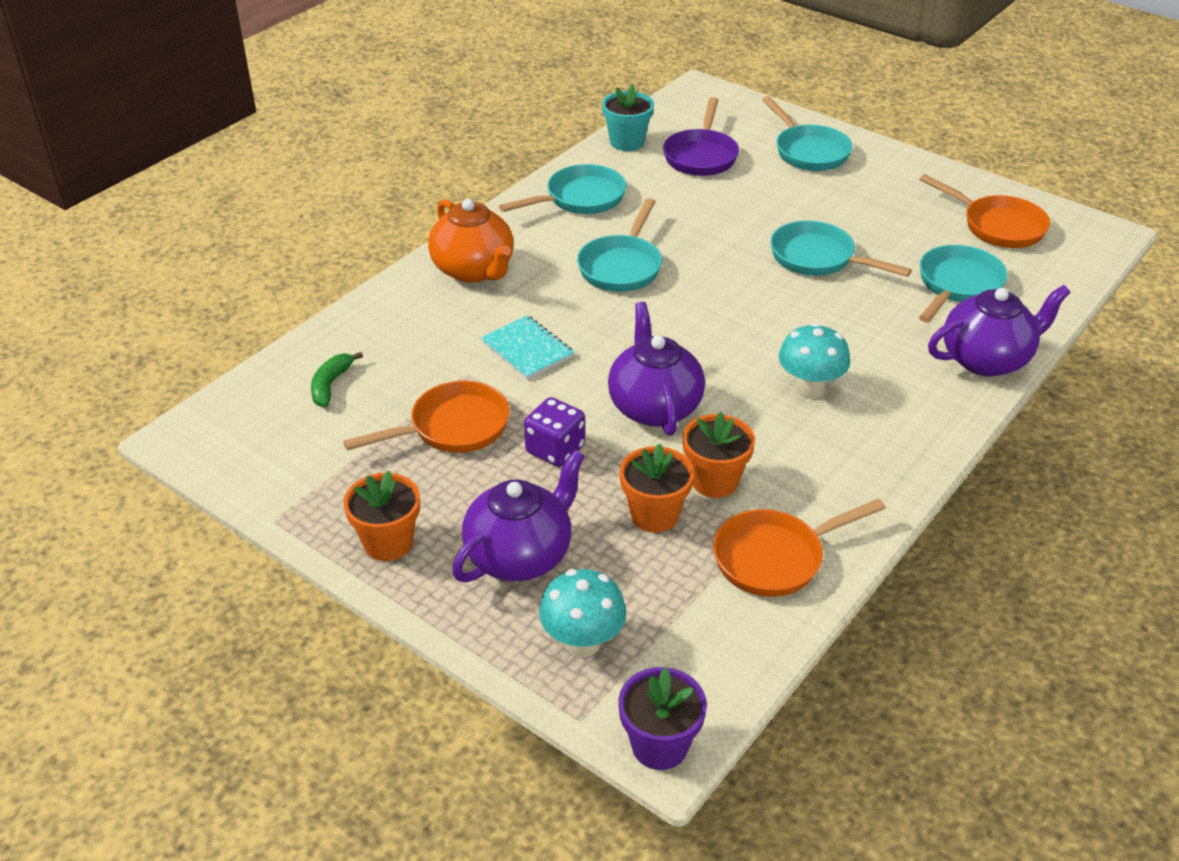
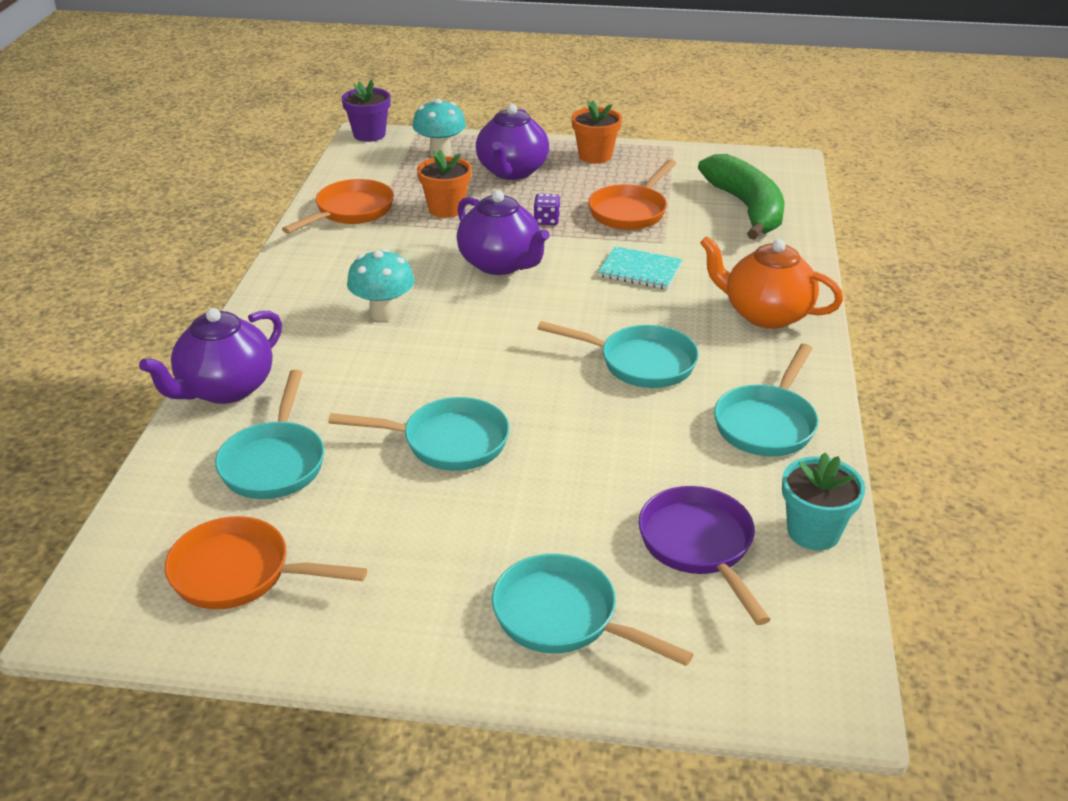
camera: 150 degrees right, 5 degrees down
(331, 385) = (746, 208): green banana -> green banana, size x2.24
(555, 449) = (546, 220): purple dice -> purple dice, size x0.66
(622, 266) = (640, 363): turquoise pan -> turquoise pan turned 120 degrees clockwise
(714, 481) = (419, 236): orange flower pot -> none

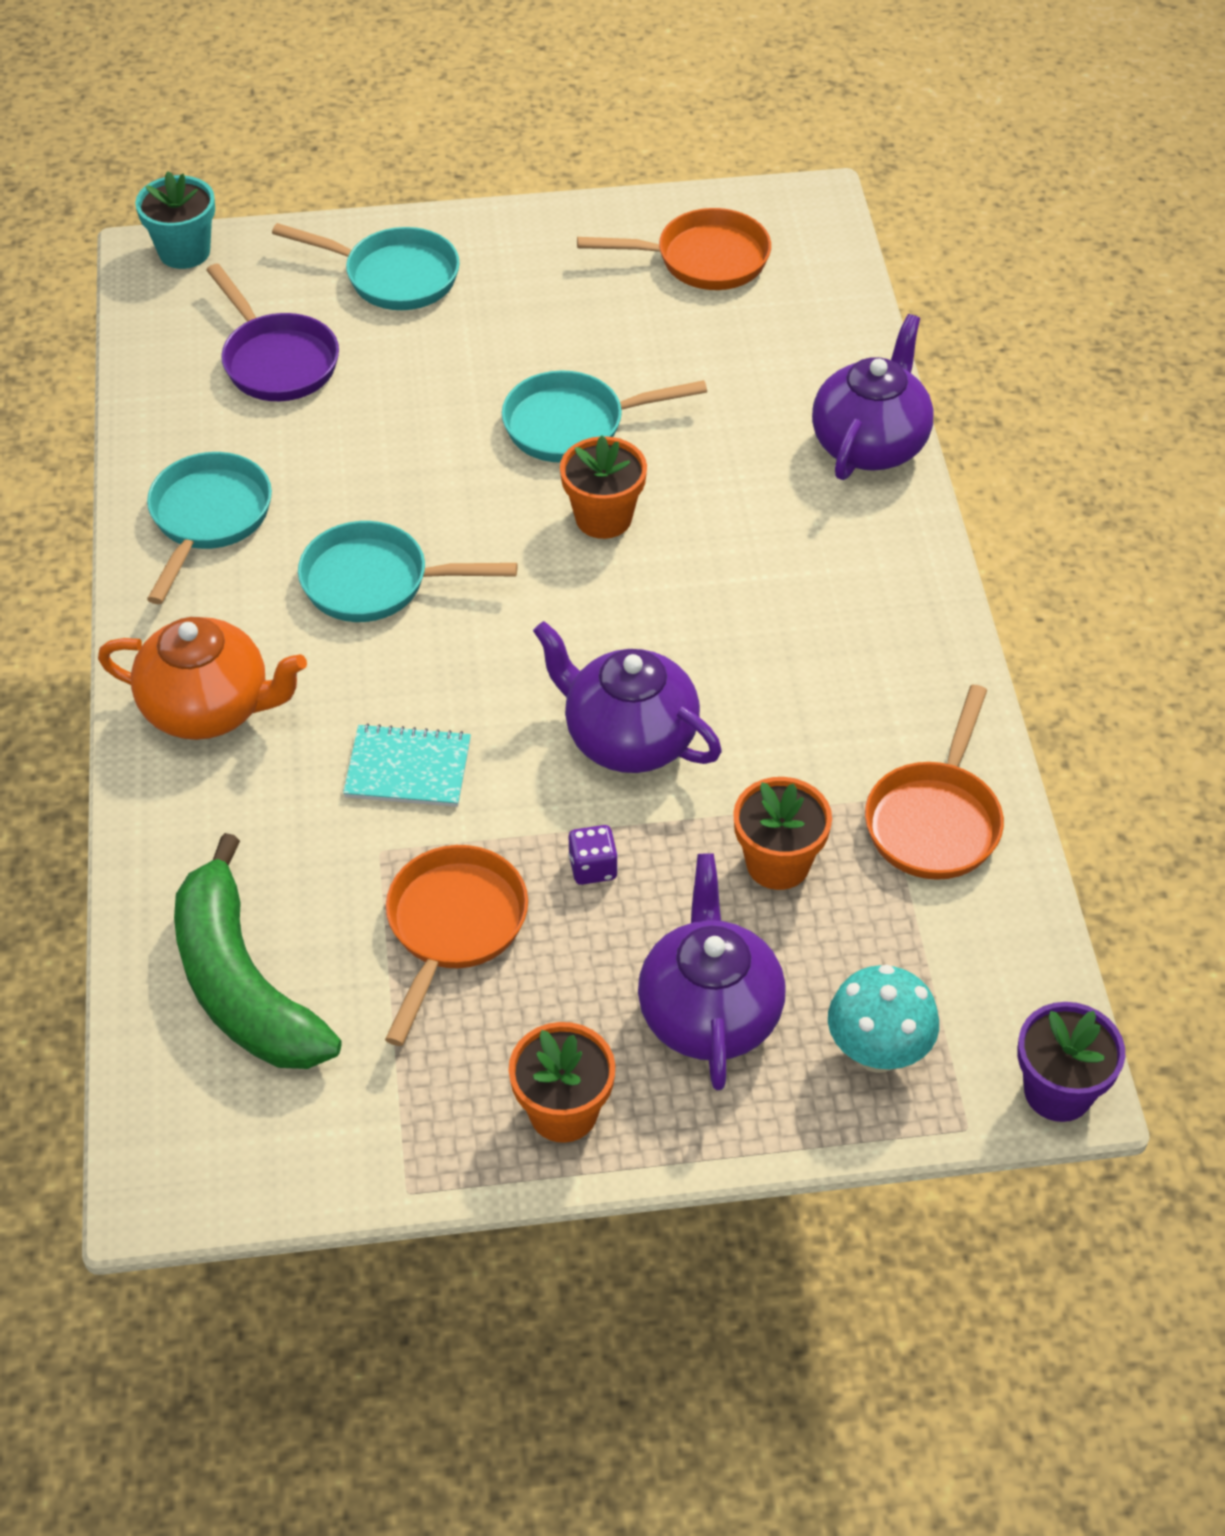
camera: 165 degrees right, 15 degrees up
(274, 462) = (747, 367): turquoise pan -> none
(383, 313) = (750, 601): turquoise mushroom -> none
(457, 375) = (603, 518): none -> orange flower pot
(813, 532) = (161, 396): turquoise flower pot -> turquoise flower pot (184, 252)

